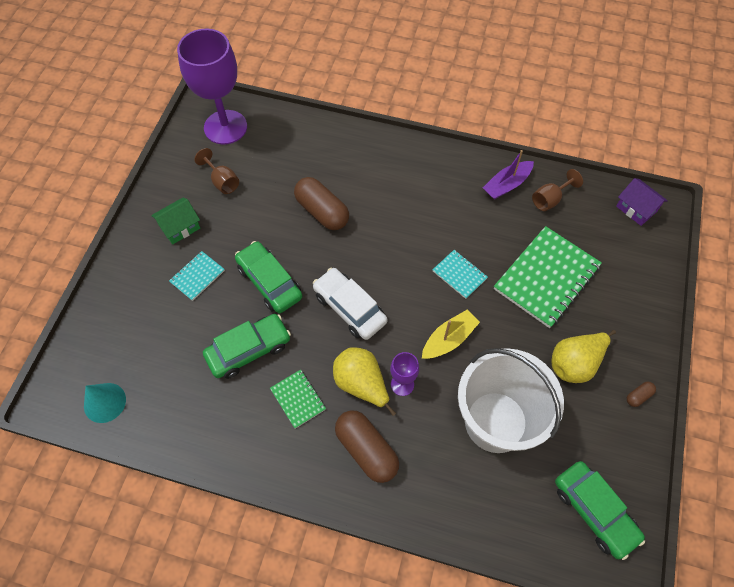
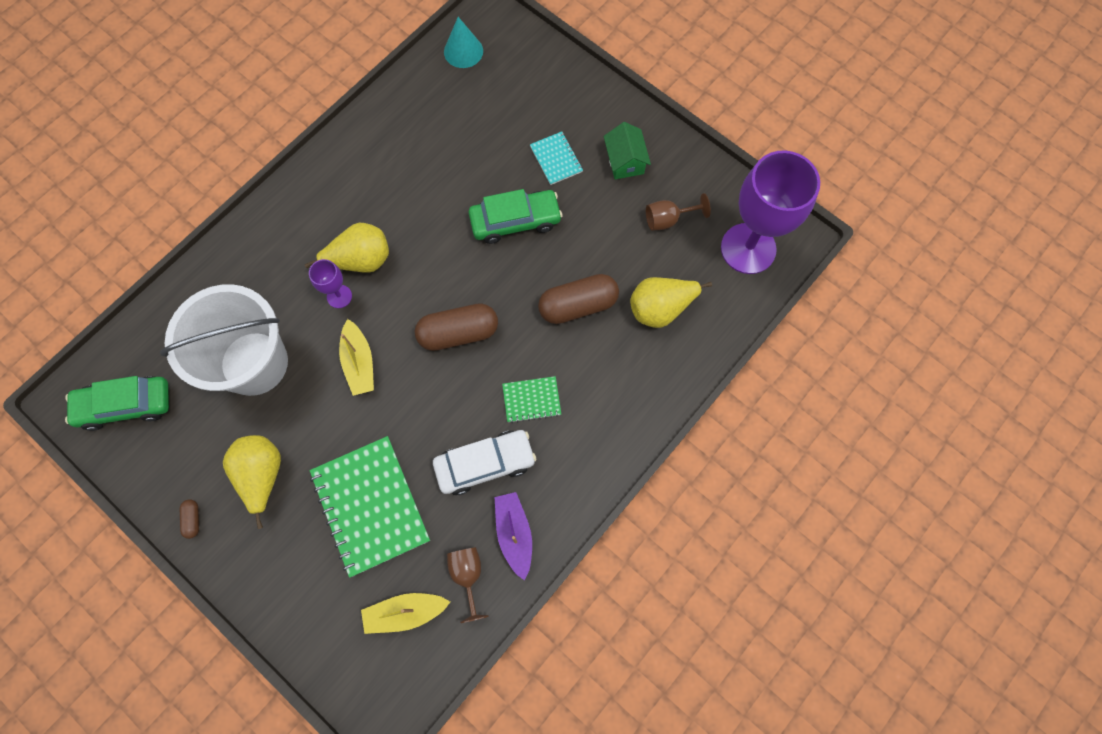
camera: 115 degrees right, 10 degrees up
(249, 350) = (450, 177): green car -> none
(298, 161) = (660, 308): none -> yellow pear
(298, 399) = (378, 201): green notebook -> green notebook (531, 400)
(349, 308) = (445, 284): white car -> white car (485, 464)
(366, 450) = (298, 238): brown capsule -> brown capsule (458, 333)
(459, 275) = (425, 412): turquoise notebook -> none
(596, 224) = (405, 612): none -> yellow boat
(636, 209) = (400, 680): purple house -> none

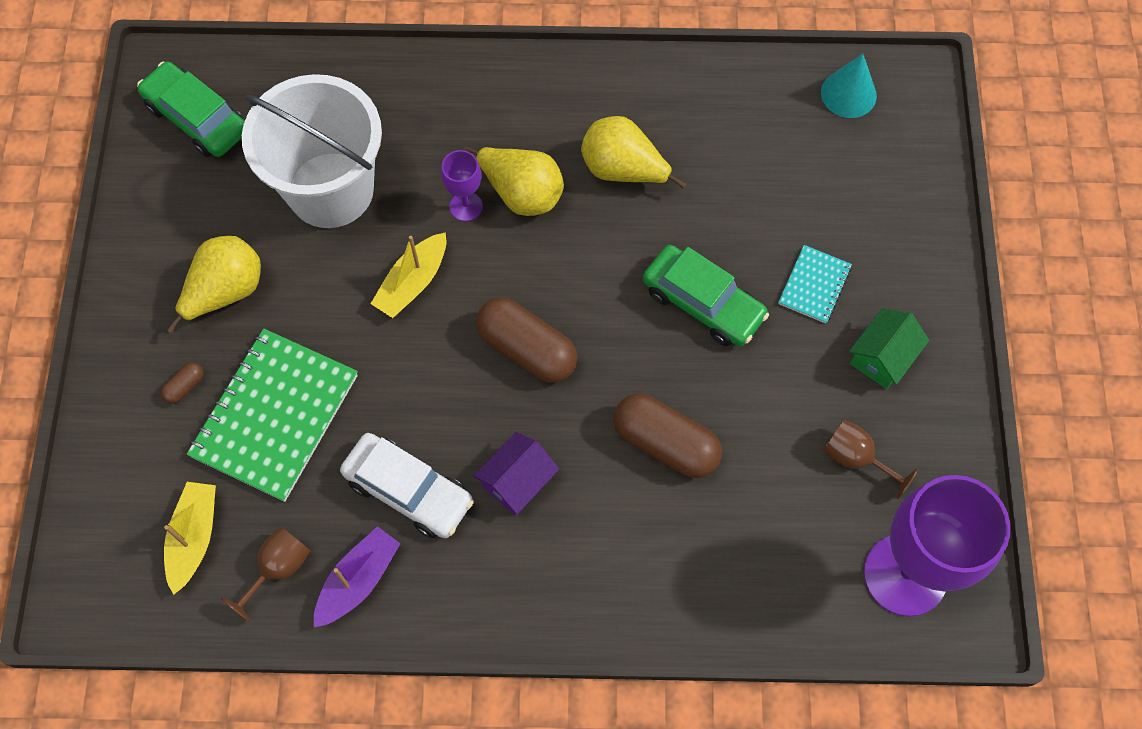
camera: 50 degrees right, 5 degrees down
(193, 519) = (135, 268): brown capsule -> brown capsule (185, 386)
(405, 612) = (194, 538): yellow boat -> yellow boat turned 60 degrees clockwise
(531, 400) = (517, 481): green notebook -> purple house
(660, 308) = (741, 534): yellow pear -> yellow pear (623, 170)

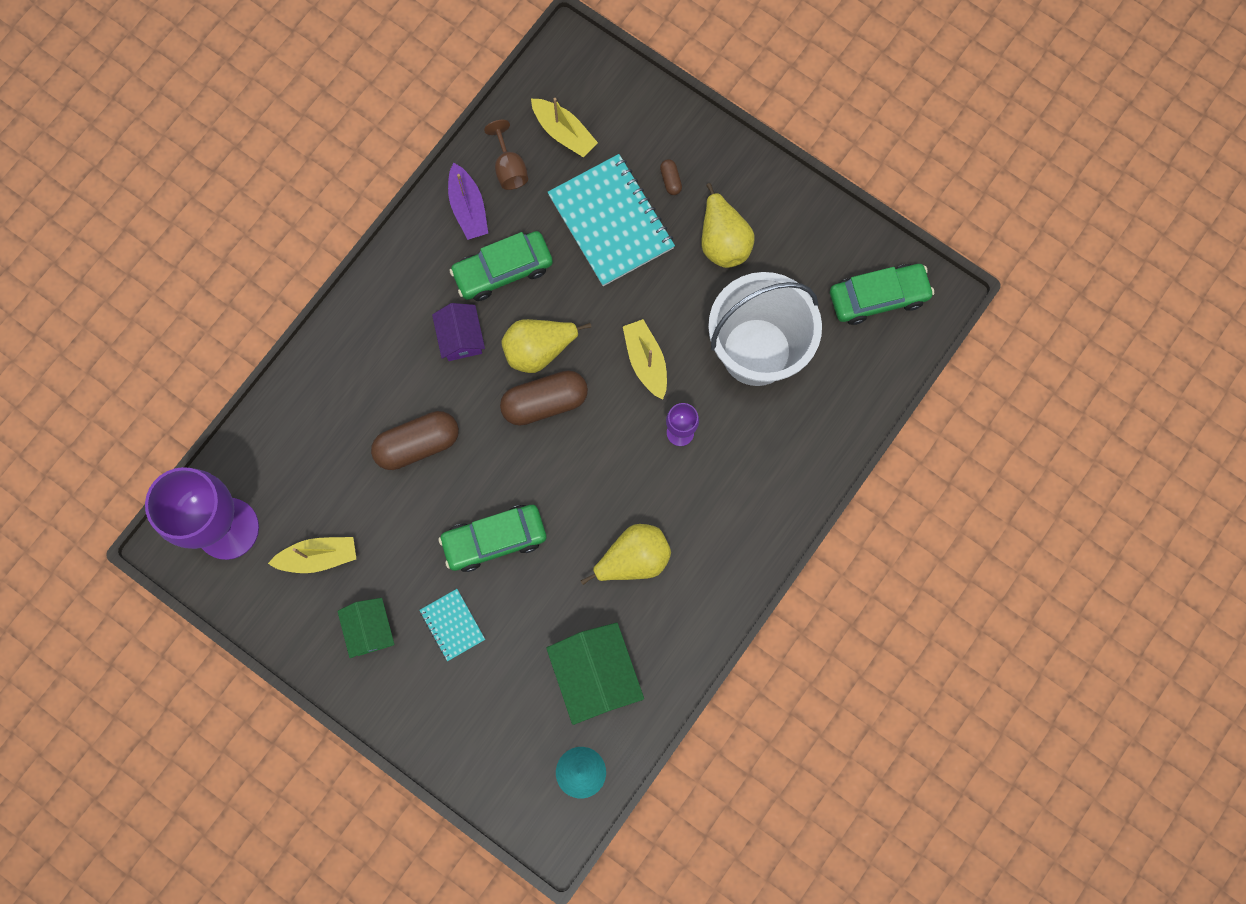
camera: 125 degrees right, 10 degrees up
(275, 416) = (611, 222): green notebook -> turquoise notebook
(408, 491) = (503, 270): white car -> green car
(522, 193) = (664, 476): yellow pear -> yellow pear (539, 350)
(755, 135) = (595, 675): none -> green house
(856, 458) = (318, 557): brown goblet -> yellow boat

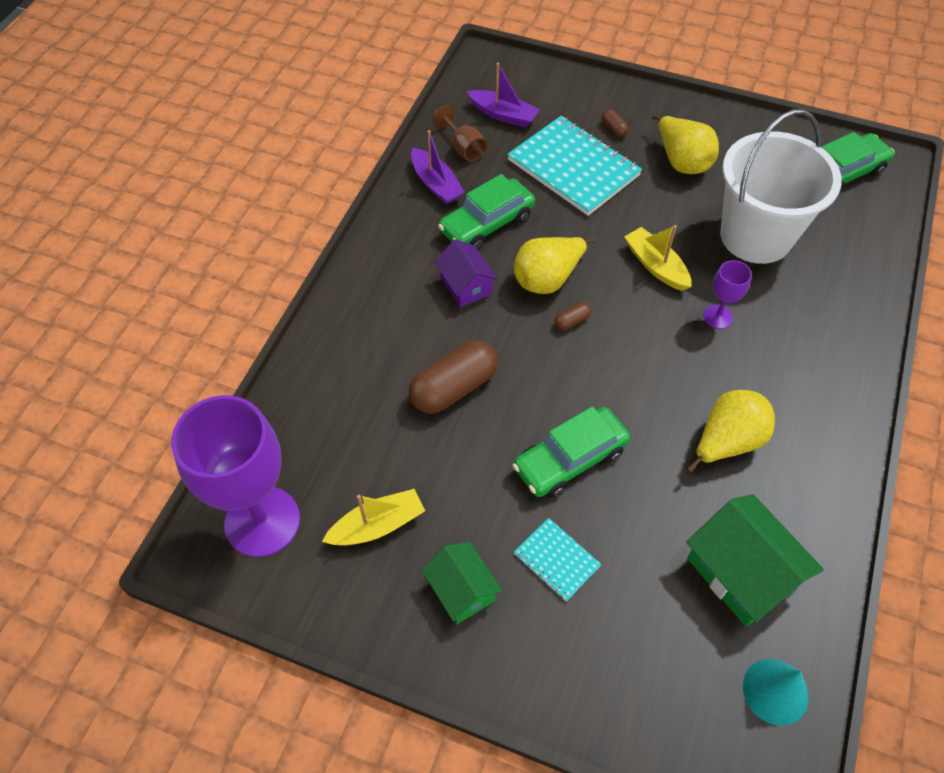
camera: 15 degrees left, 20 degrees down
(545, 402) = (572, 321): brown capsule -> brown capsule, size x0.44
(564, 133) = (503, 115): yellow boat -> purple boat

